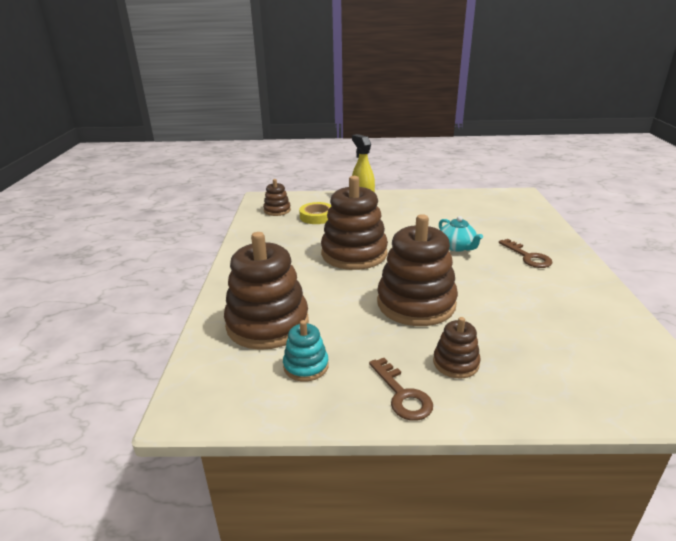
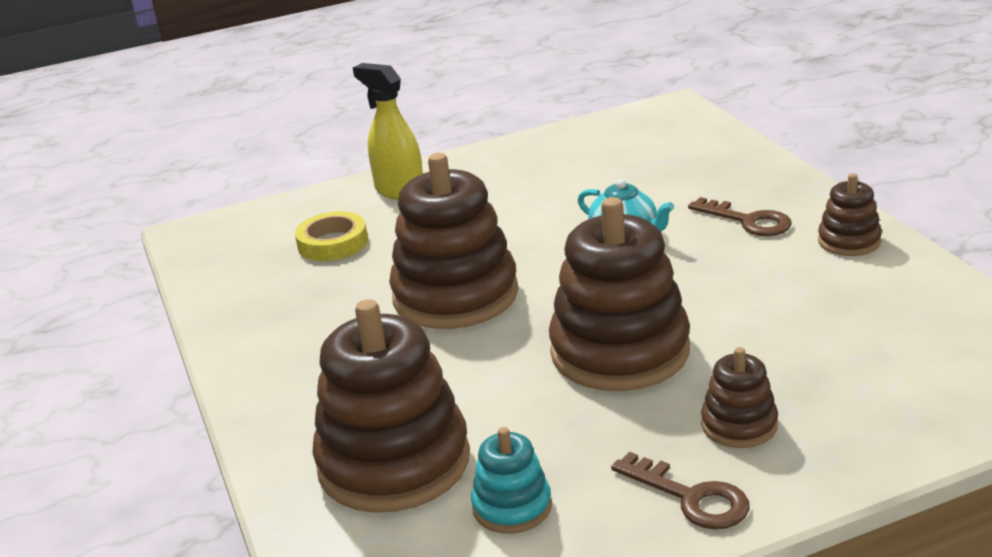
camera: 20 degrees left, 0 degrees up
(277, 210) = (242, 251): brown stacking toy -> brown stacking toy (849, 241)

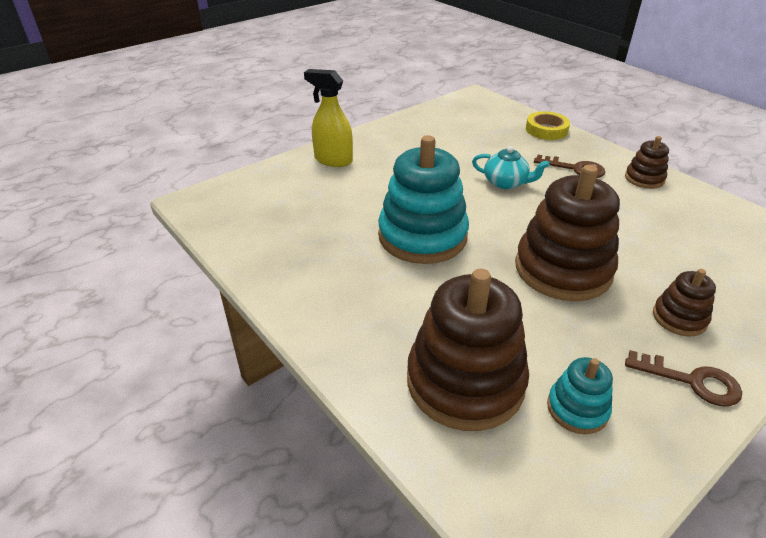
camera: 20 degrees left, 10 degrees up
(333, 243) = (308, 202): yellow tape -> yellow tape (546, 130)
(455, 295) = (422, 236): brown stacking toy -> turquoise stacking toy

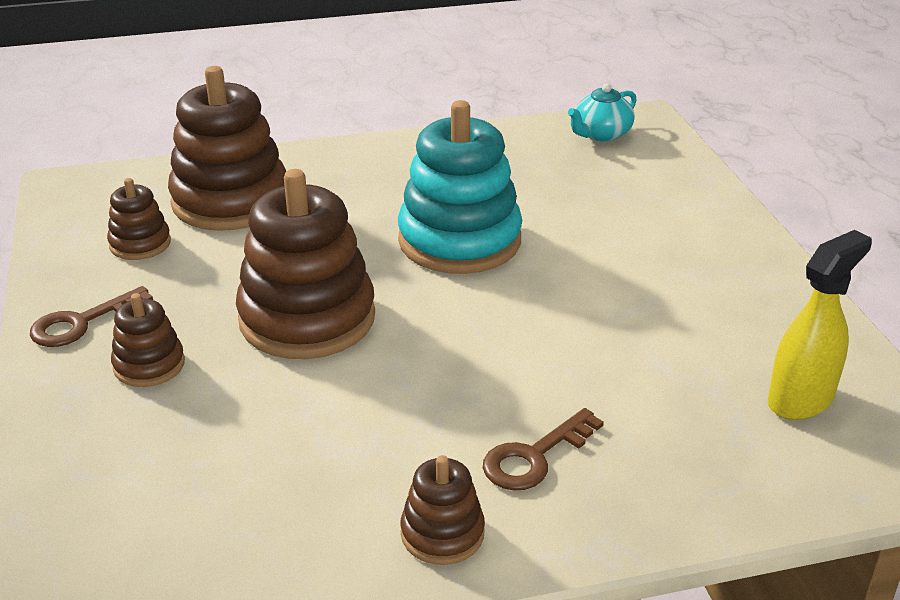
camera: 115 degrees right, 5 degrees down
(333, 160) = (702, 222): yellow spray bottle -> yellow spray bottle (801, 400)
(506, 183) = (539, 355): turquoise teapot -> turquoise teapot (601, 134)
(546, 130) = (715, 497): yellow tape -> none
(577, 409) = (140, 244): turquoise stacking toy -> brown stacking toy

